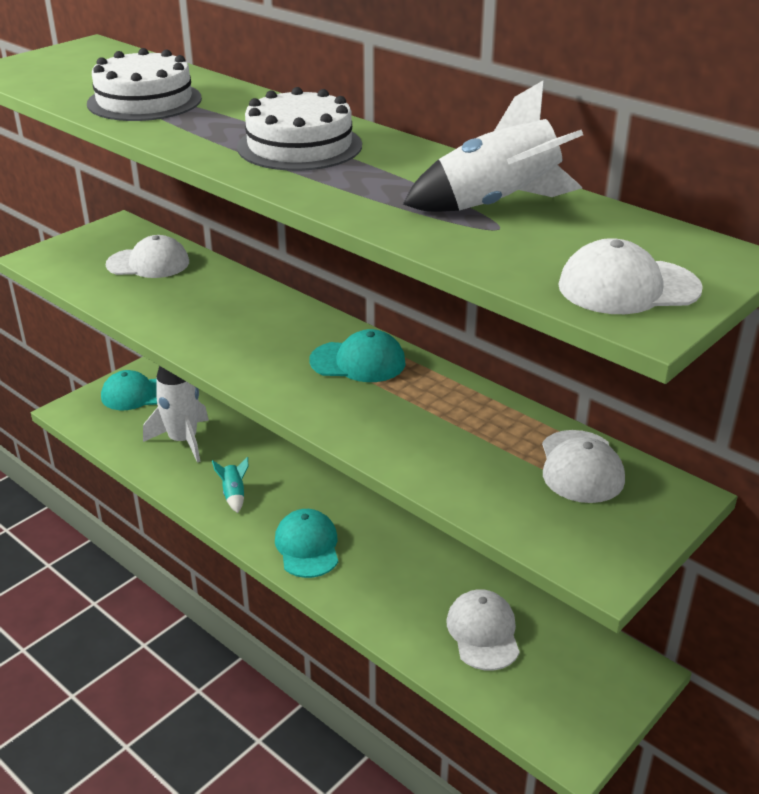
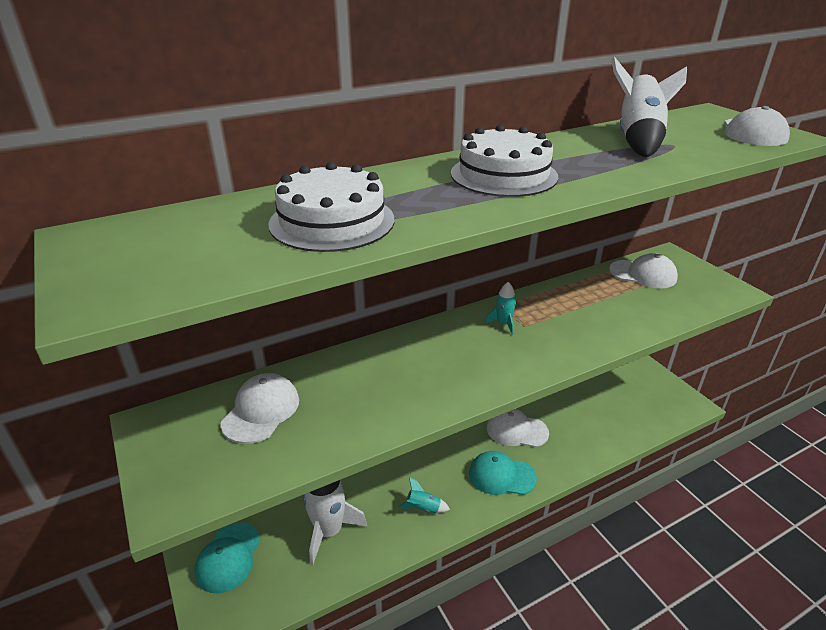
camera: 70 degrees left, 0 degrees up
(358, 362) = (503, 324): turquoise cap -> turquoise rocket
(483, 632) = (602, 412): white cap -> white cap (516, 430)

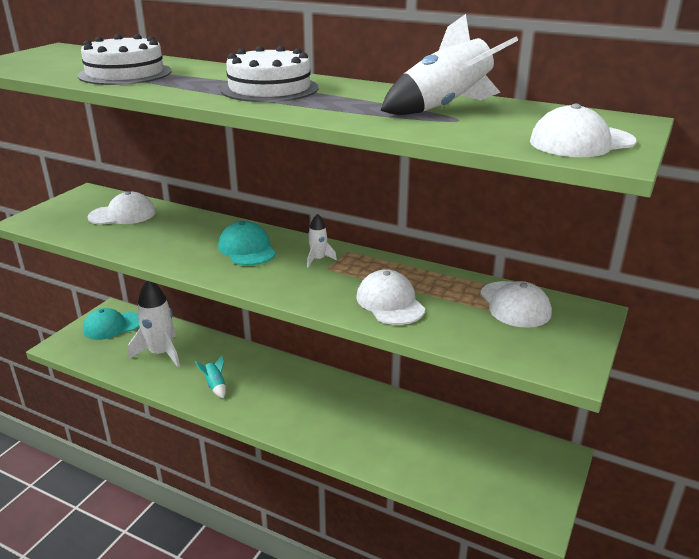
camera: 55 degrees right, 5 degrees down
(501, 476) = (286, 413): turquoise cap -> turquoise cap (247, 249)
(503, 324) = (318, 259): turquoise rocket -> white rocket
(516, 430) = (352, 403): white cap -> white cap (390, 302)

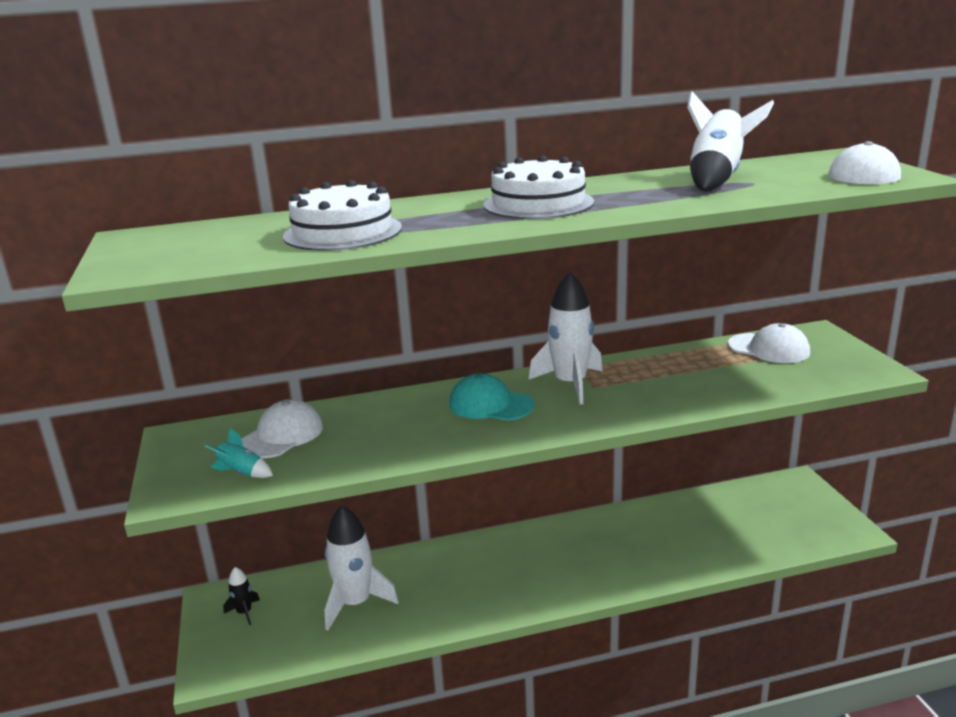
camera: 40 degrees left, 5 degrees down
(112, 326) = (244, 612): turquoise cap -> black rocket
(215, 386) = (467, 595): turquoise rocket -> turquoise rocket (242, 472)
(318, 259) = (570, 384): white rocket -> white rocket, size x2.08
(390, 302) = (694, 387): white cap -> none

